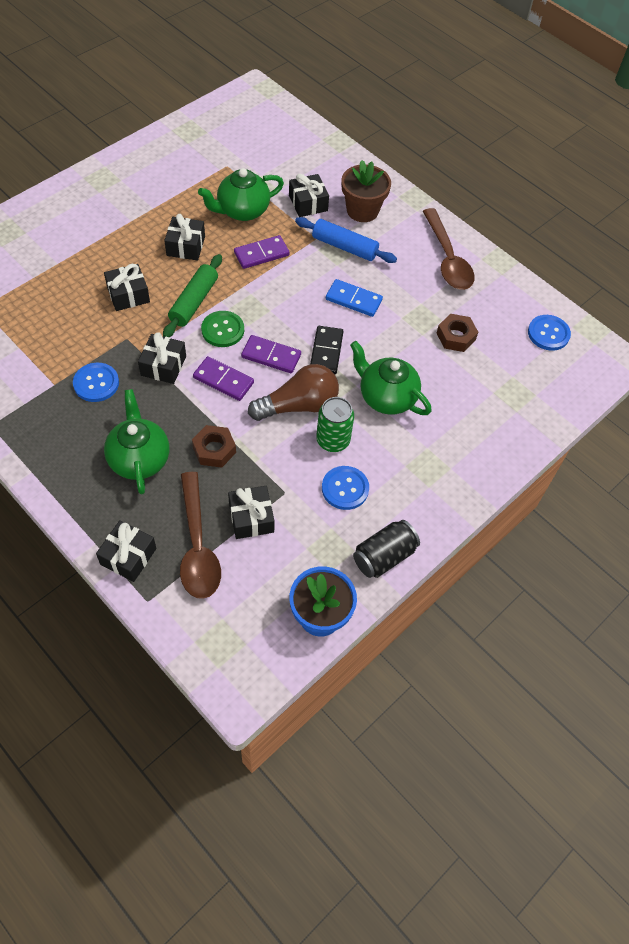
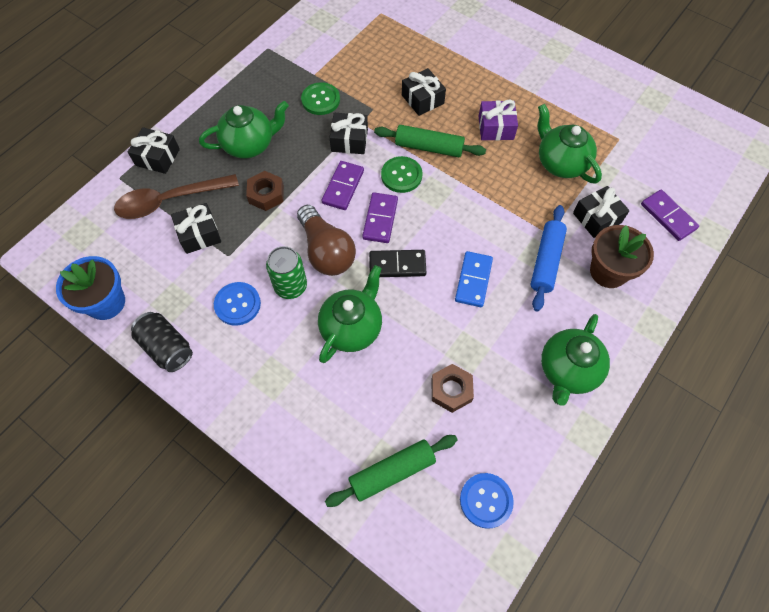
camera: 85 degrees right, 5 degrees up
(96, 383) = (320, 100): blue button -> green button
(186, 246) = (496, 128): black gift -> purple gift
(261, 254) = (508, 189): purple domino -> purple domino (668, 216)
(447, 259) = (568, 370): brown spoon -> green teapot
(522, 390) = (392, 472): none -> green rolling pin

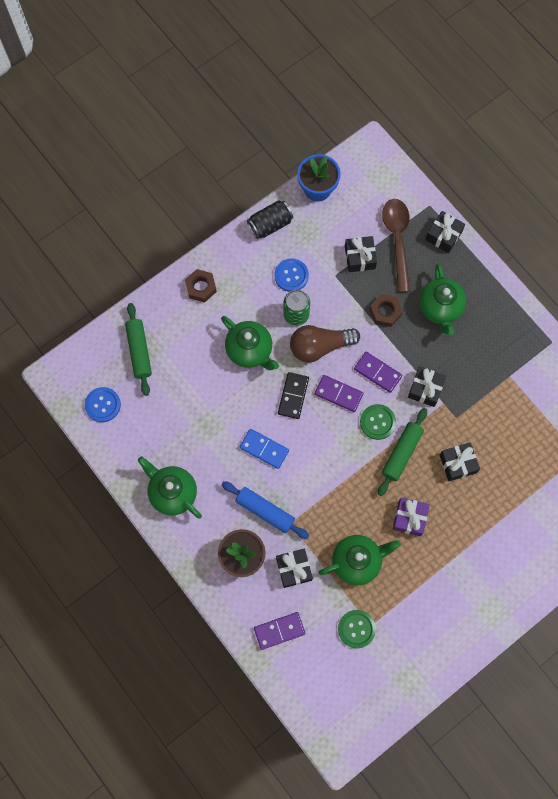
camera: 105 degrees right, 10 degrees up
(320, 100) = (477, 375): green button -> green button (356, 629)
(451, 390) = (182, 406): brown nut -> brown nut (201, 287)

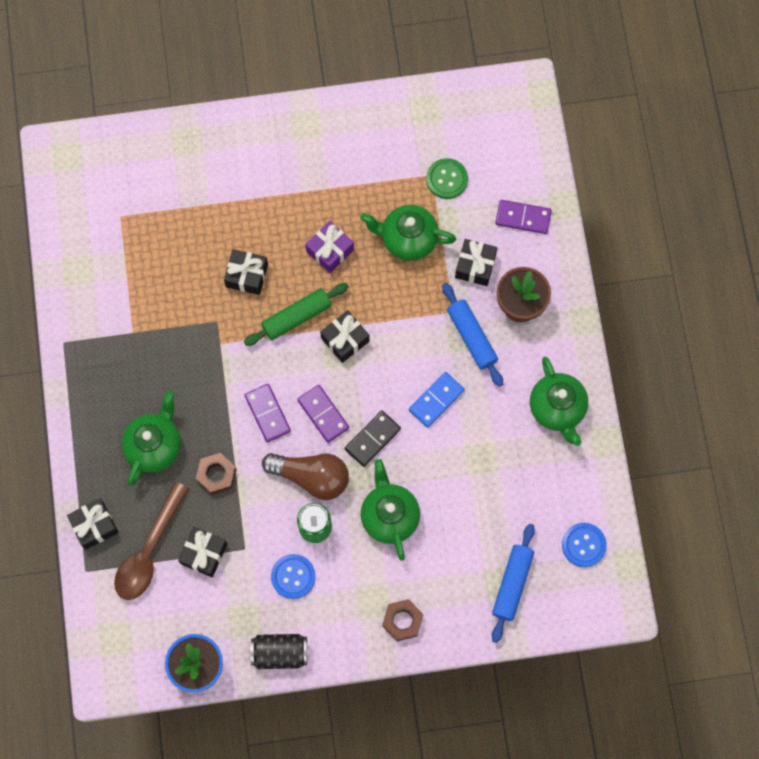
camera: 150 degrees left, 0 degrees up
(139, 351) = (512, 584): green rolling pin -> blue rolling pin
(264, 449) = (436, 400): blue domino -> blue domino turned 75 degrees clockwise
(377, 422) = (301, 362): green button -> none
(425, 389) = (229, 368): black gift -> black gift (345, 339)

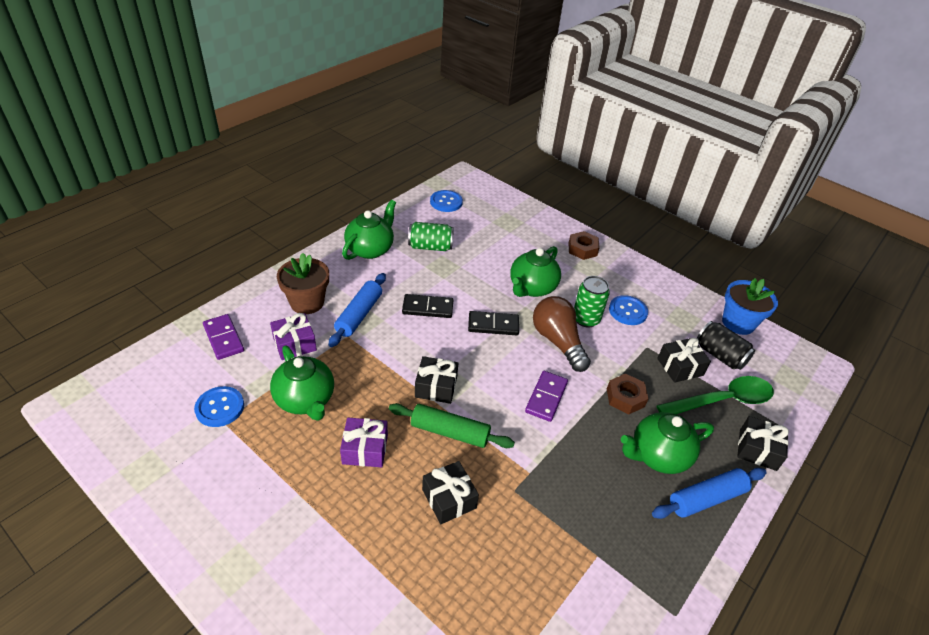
camera: 135 degrees left, 30 degrees down
(149, 550) = (722, 400): brown spoon -> green spoon
(280, 653) = (674, 290): black can -> black can (720, 355)
(323, 414) = (507, 363): purple domino -> none
(436, 400) = (427, 308): blue domino -> black domino
(447, 179) = (220, 407): green button -> blue button
(475, 266) = (294, 344): black gift -> purple gift
(512, 584) = (503, 218): blue rolling pin -> blue rolling pin (706, 498)
(519, 469) = (430, 247): none -> green can

